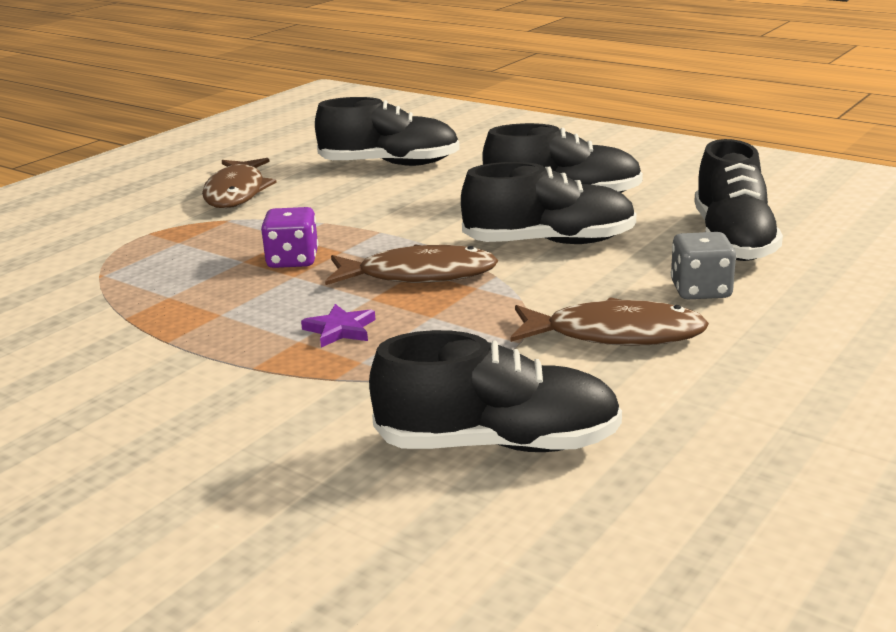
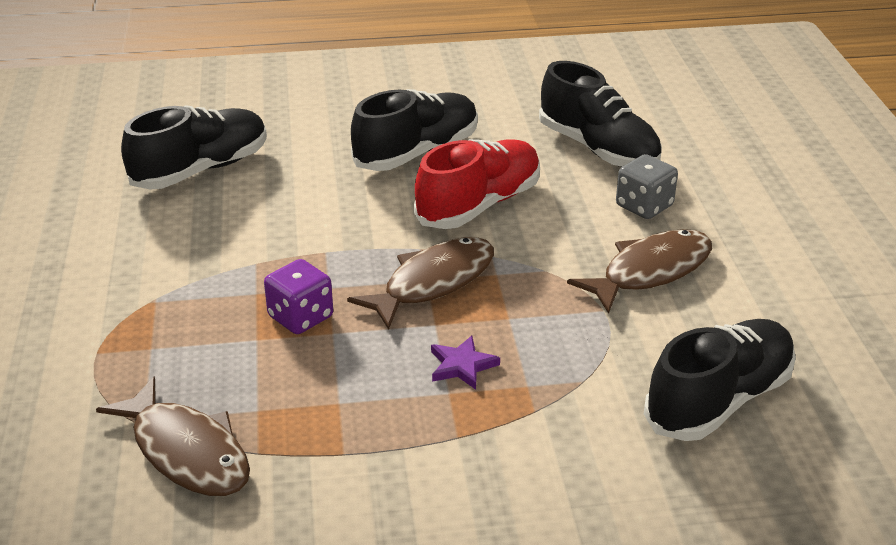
camera: 45 degrees left, 10 degrees up
(236, 192) = (100, 264): brown fish -> brown fish (186, 452)
(549, 243) = (479, 205): black shoe -> red shoe

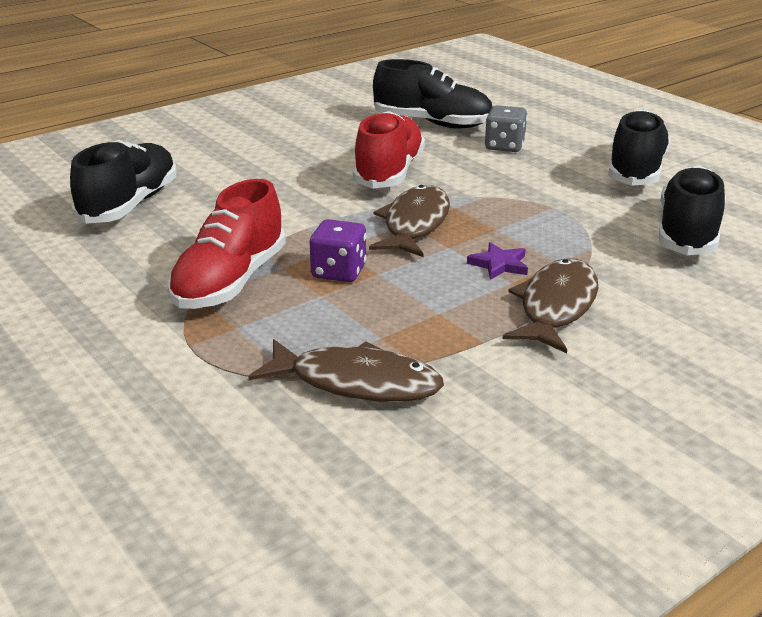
camera: 30 degrees left, 5 degrees down
(196, 293) = (230, 282): none -> red shoe
(417, 152) = (301, 154): black shoe -> black shoe (636, 170)
(650, 272) = (555, 179): brown fish -> brown fish (556, 307)

